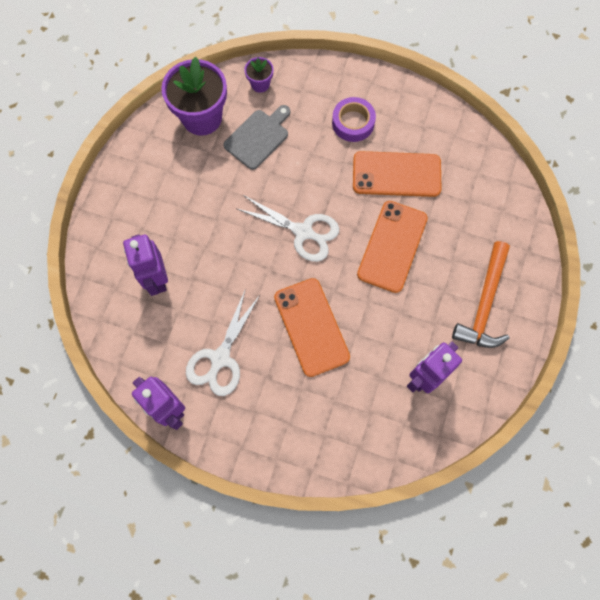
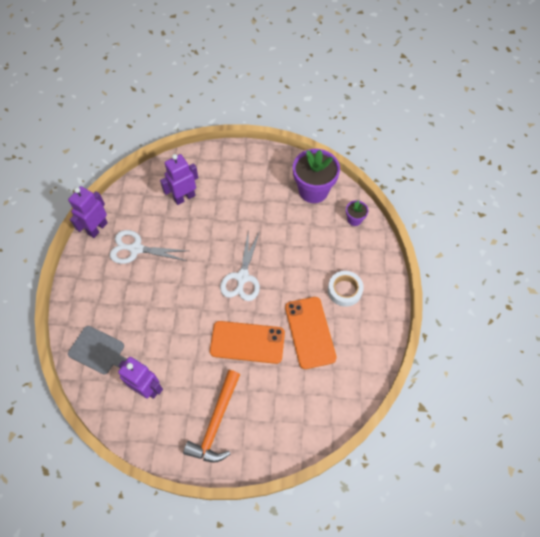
camera: 75 degrees right, 10 degrees down
(258, 137) = (310, 229): grey cutting board -> grey cutting board (99, 351)
(311, 327) = (170, 300): orange phone -> none
(353, 123) = (344, 290): purple tape -> white tape
(484, 304) = (216, 423): orange hammer -> orange hammer turned 75 degrees counterclockwise

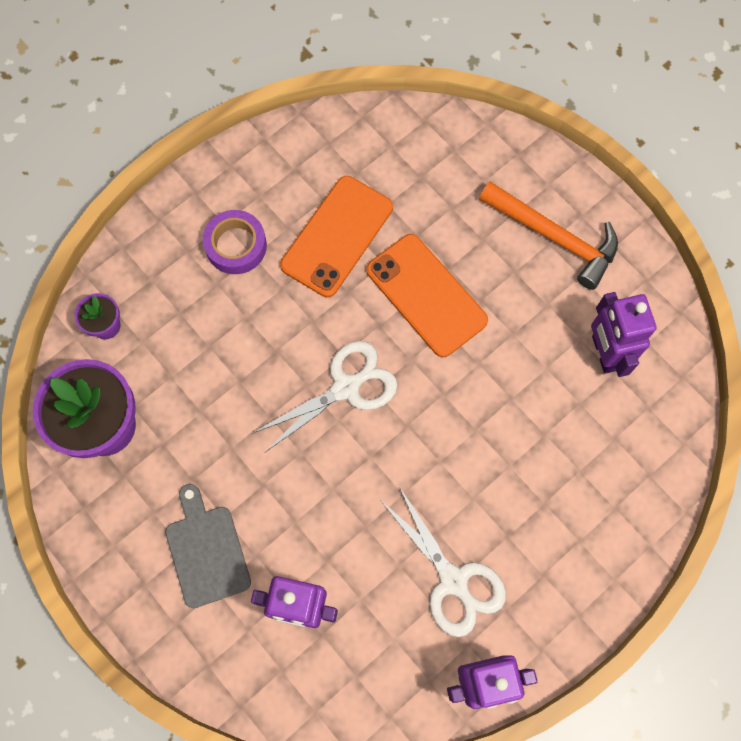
camera: 135 degrees left, 10 degrees up
(99, 351) = (630, 461): grey cutting board -> grey cutting board (206, 551)
(216, 423) = (554, 237): orange hammer -> orange hammer turned 60 degrees clockwise
(344, 290) = (236, 246): white tape -> purple tape

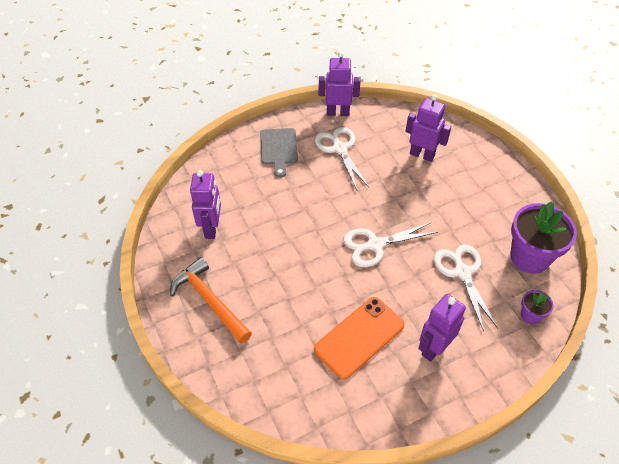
camera: 165 degrees left, 20 degrees down
(206, 551) = (470, 186): grey cutting board -> grey cutting board (278, 149)
(207, 371) = (462, 273): none -> white scissors
(236, 246) = (434, 348): purple tape -> purple robot
(426, 295) = (309, 285): orange phone -> none

